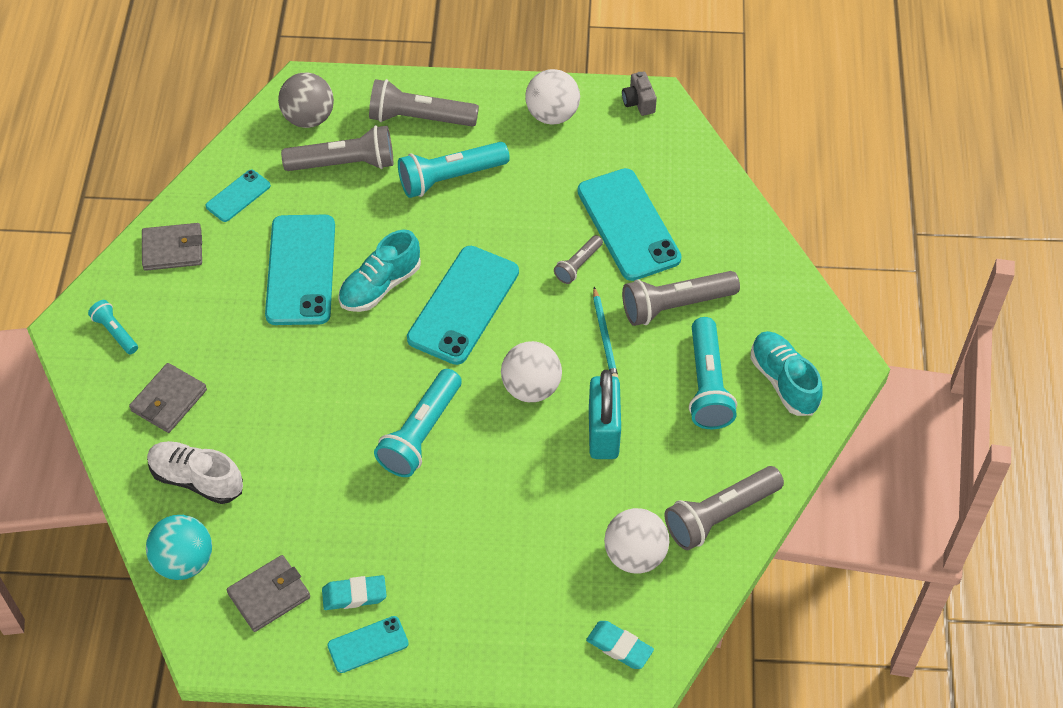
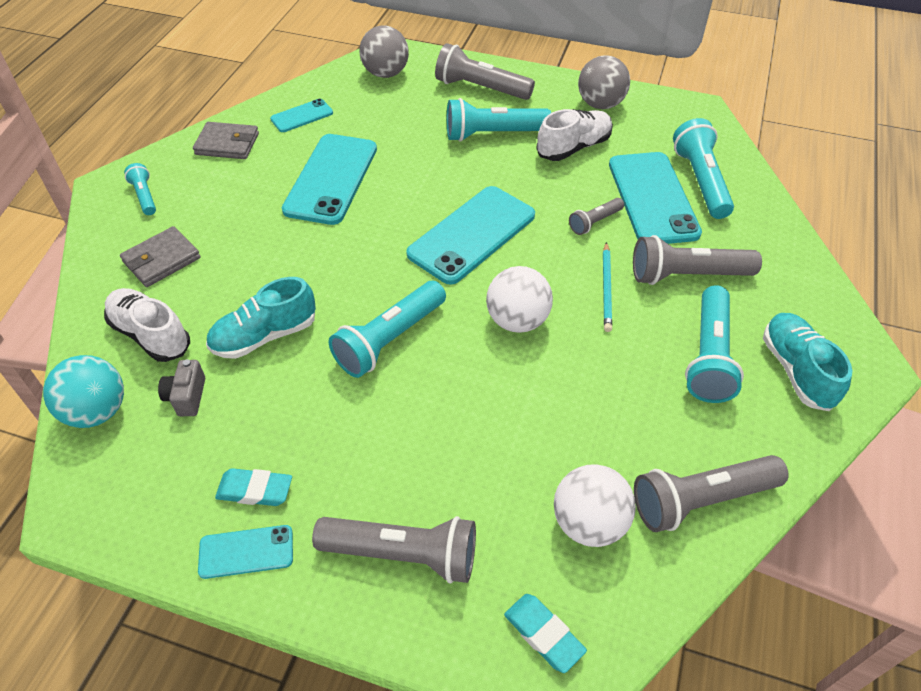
camera: 15 degrees right, 5 degrees down
(269, 595) = (165, 468): grey wallet -> none
(344, 163) = (403, 109): grey flashlight -> grey flashlight (403, 554)
(380, 286) = (398, 204): turquoise shoe -> turquoise shoe (265, 336)
(537, 178) = (573, 147): none -> white shoe
(552, 115) = (600, 104): white ball -> grey ball
(603, 433) = (583, 380): turquoise padlock -> none
(638, 102) = (682, 108): grey camera -> grey camera (187, 397)
(671, 194) = (700, 181): none -> turquoise flashlight

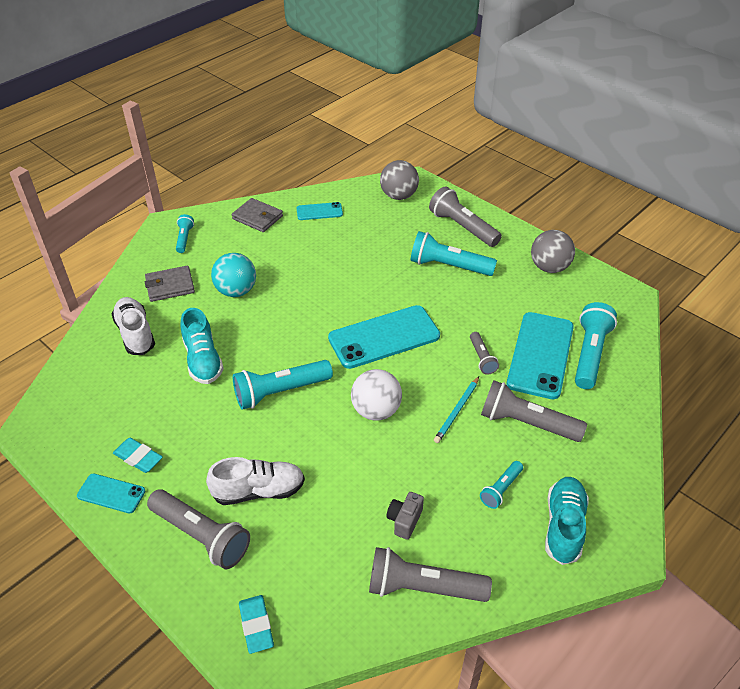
camera: 25 degrees right, 5 degrees down
(97, 411) = (78, 371): turquoise ball -> turquoise ball (236, 291)
(187, 397) = (133, 382): grey camera -> grey camera (404, 520)
(265, 336) = (203, 360): turquoise shoe -> turquoise shoe turned 105 degrees counterclockwise
(331, 179) = (311, 264): turquoise phone -> none
(573, 147) = (504, 295): white shoe -> white shoe (258, 491)
(589, 523) = (333, 568): white ball -> none
(595, 222) = (482, 358): grey flashlight -> grey flashlight turned 90 degrees counterclockwise
(709, 356) = (501, 489): turquoise flashlight -> turquoise flashlight, size x0.54

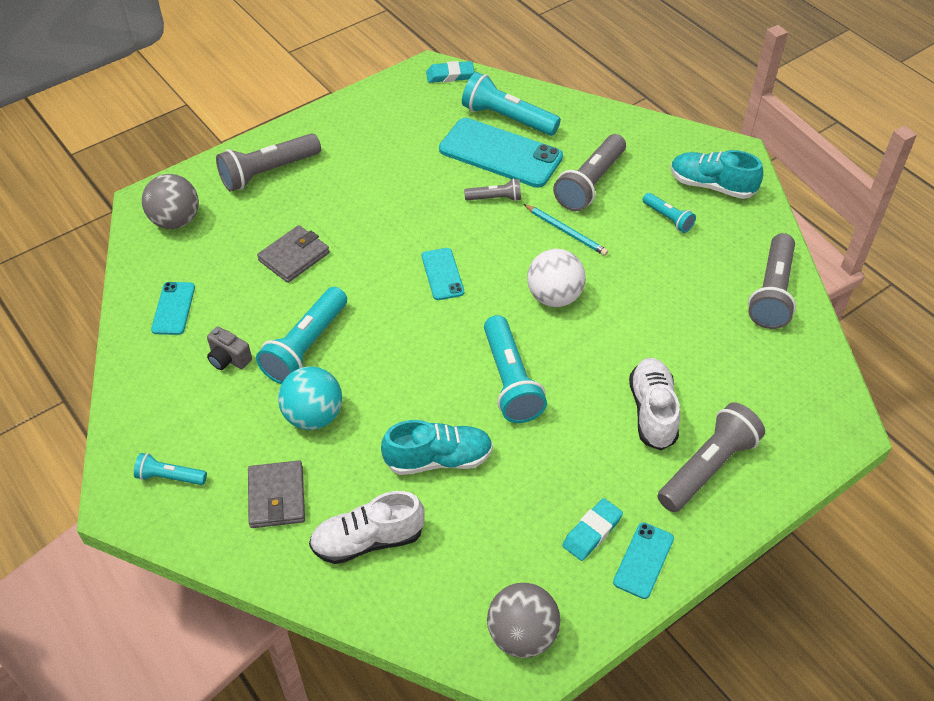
camera: 80 degrees left, 5 degrees up
(256, 625) = (812, 424): turquoise eraser -> turquoise eraser (450, 75)
(257, 217) = (156, 381): grey wallet -> grey wallet (294, 257)
(384, 337) = (442, 274): turquoise phone -> turquoise phone, size x0.50
(404, 520) = (698, 294): grey camera -> grey camera (228, 359)
(449, 266) = (337, 197): turquoise flashlight -> turquoise flashlight (306, 346)
(549, 267) = (367, 116): grey ball -> grey ball (522, 635)

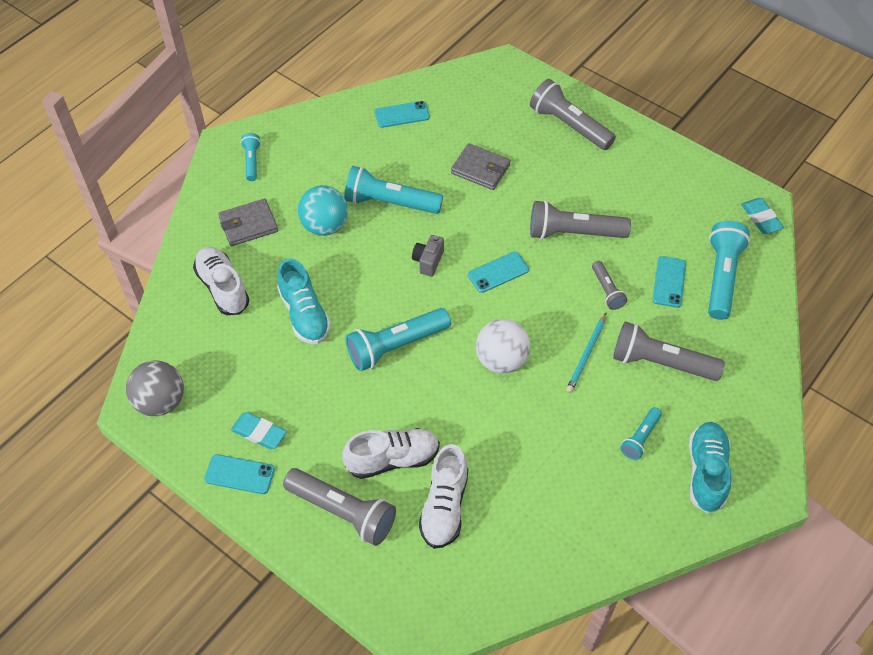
camera: 75 degrees right, 5 degrees up
(176, 221) = (491, 87): grey ball -> none
(228, 359) = (364, 161): grey camera -> grey camera (428, 261)
(500, 153) = (669, 282): turquoise phone -> turquoise phone, size x0.50
(715, 379) = (444, 506): none -> white shoe
(772, 292) = (573, 546): grey flashlight -> grey flashlight (573, 233)

